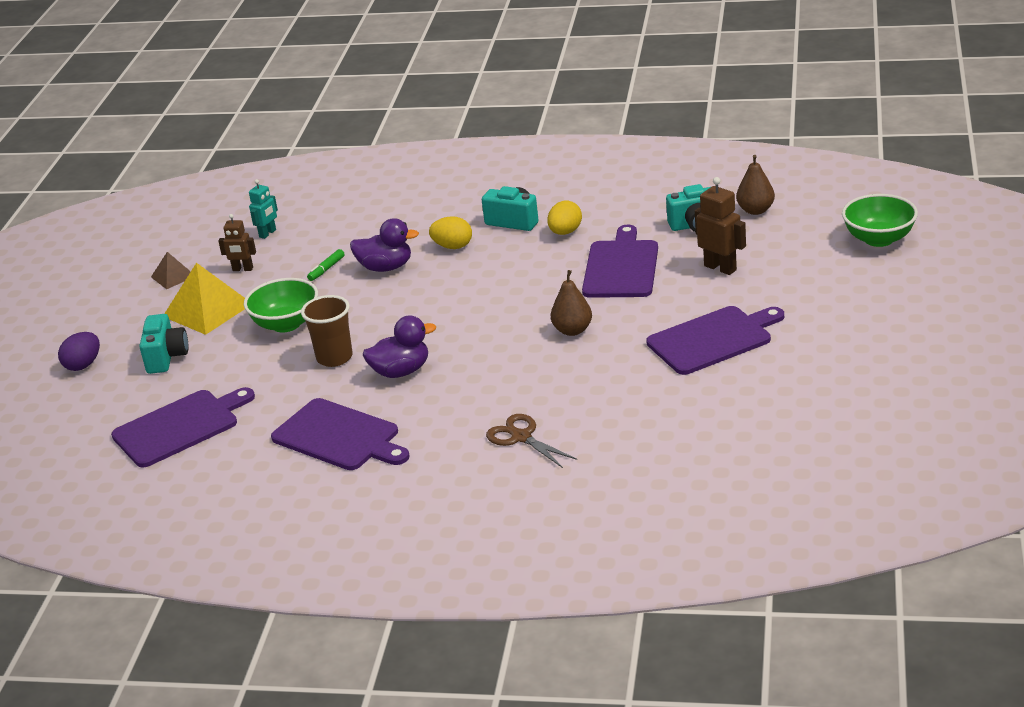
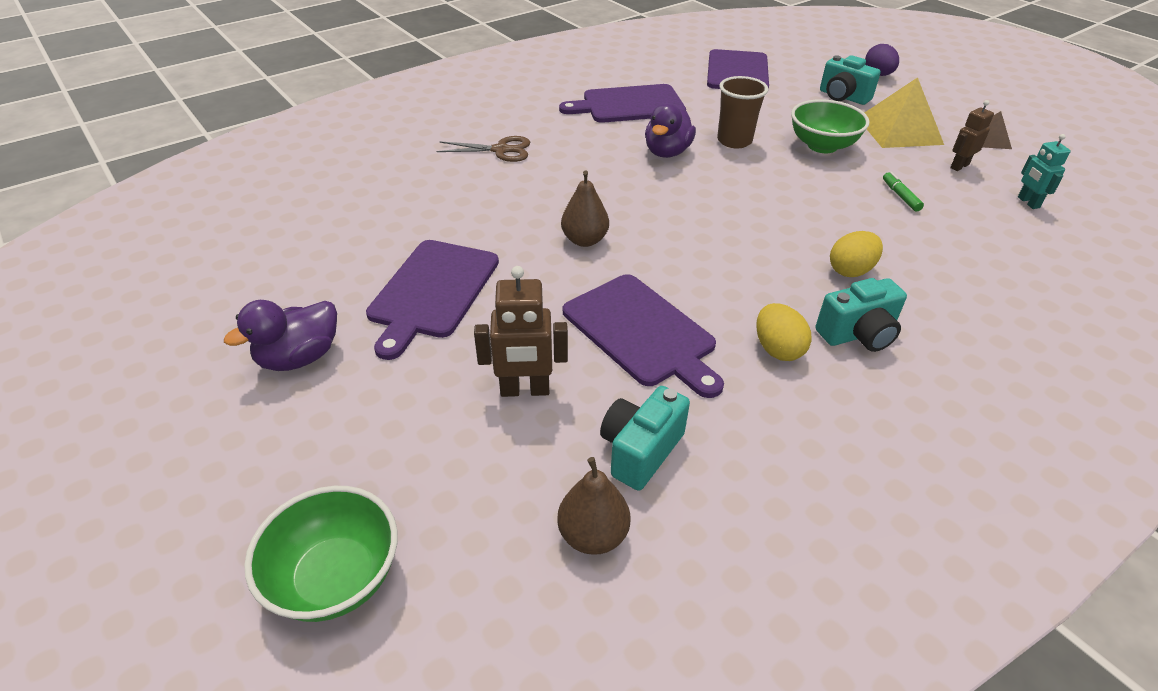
camera: 130 degrees right, 10 degrees up
(386, 267) = (859, 220): purple duck -> purple duck (299, 358)

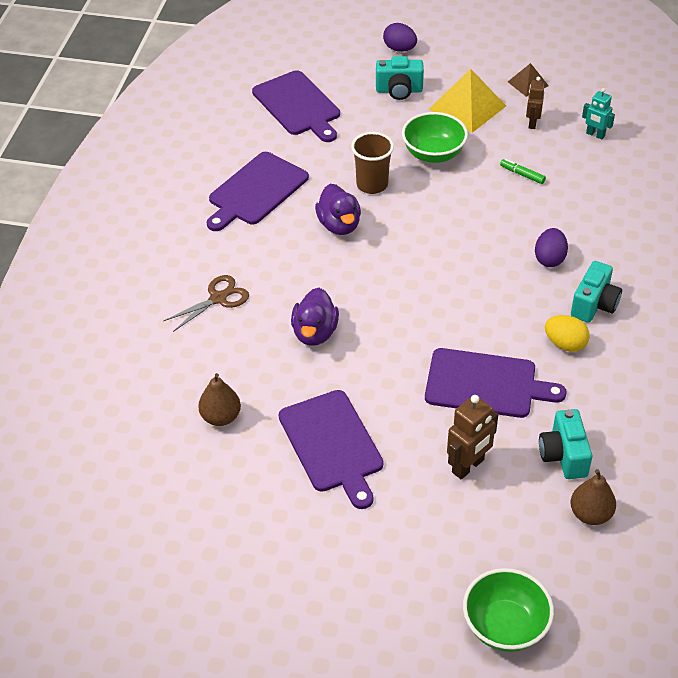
camera: 40 degrees left, 5 degrees up
(299, 358) = (317, 544): purple duck -> purple duck (315, 333)
(584, 240) = (375, 340): brown pear -> brown pear (221, 417)
(850, 270) = (549, 259): yellow egg -> purple egg

